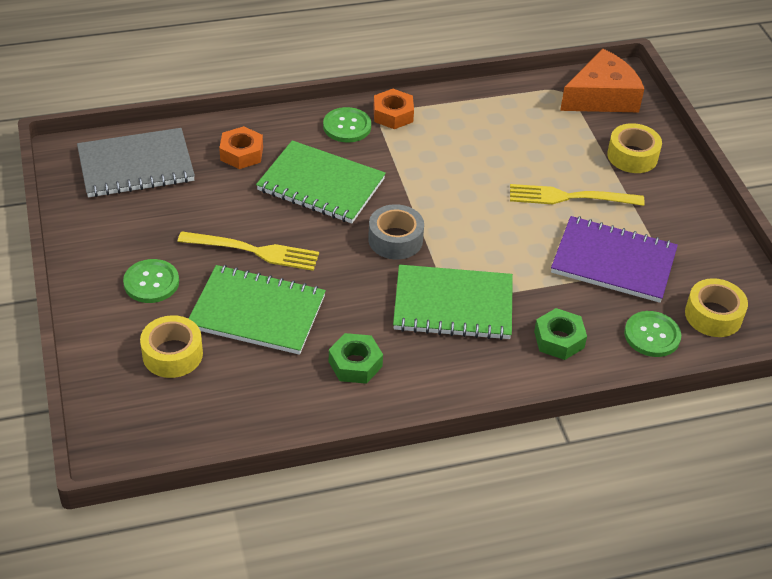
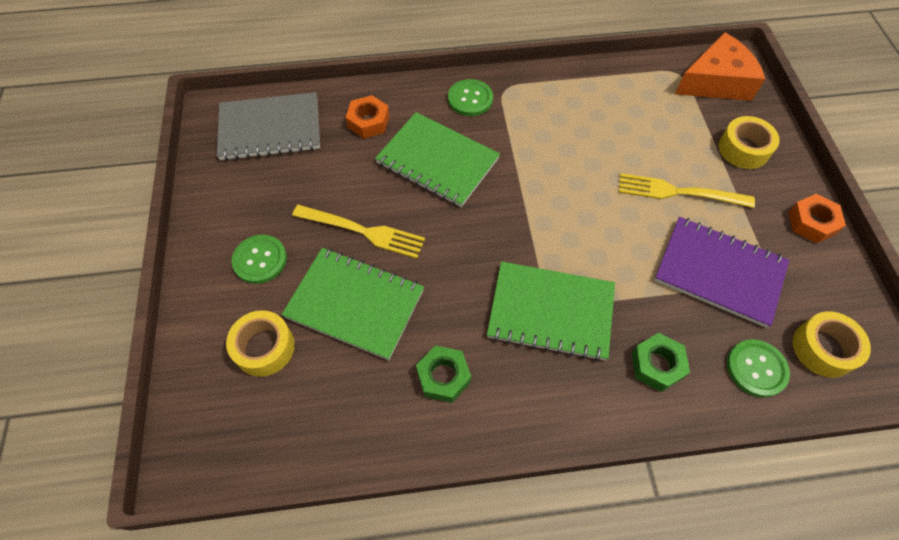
camera: 10 degrees right, 15 degrees up
(393, 114) = (515, 89): orange nut -> orange nut (811, 222)
(395, 240) = (501, 229): grey tape -> none

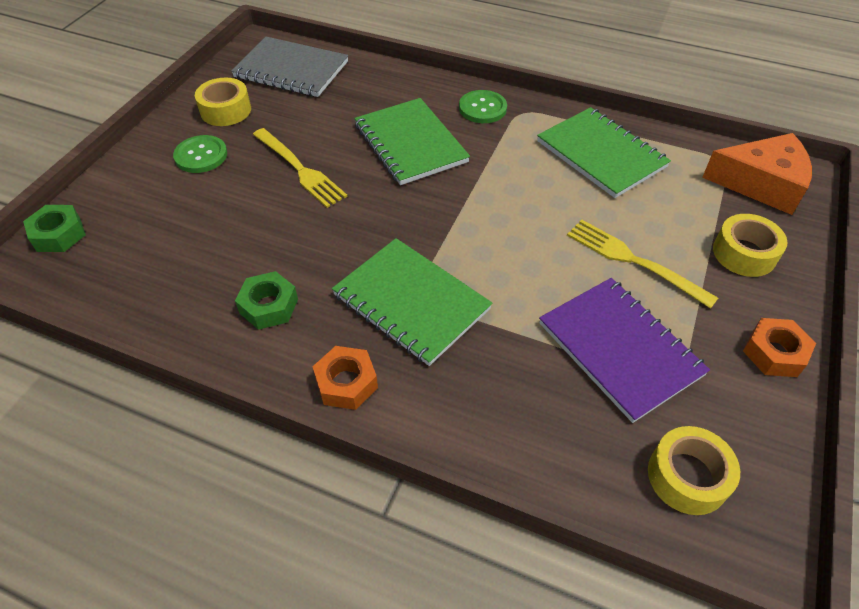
camera: 30 degrees right, 10 degrees down
(264, 347) = (148, 217): yellow tape -> yellow tape (226, 110)
(355, 304) = (245, 218): green notebook -> green notebook (601, 154)
(368, 122) = (376, 93): orange nut -> orange nut (346, 383)
(657, 365) = (479, 396): green nut -> green nut (59, 234)
(756, 368) = (588, 455): green button -> none

